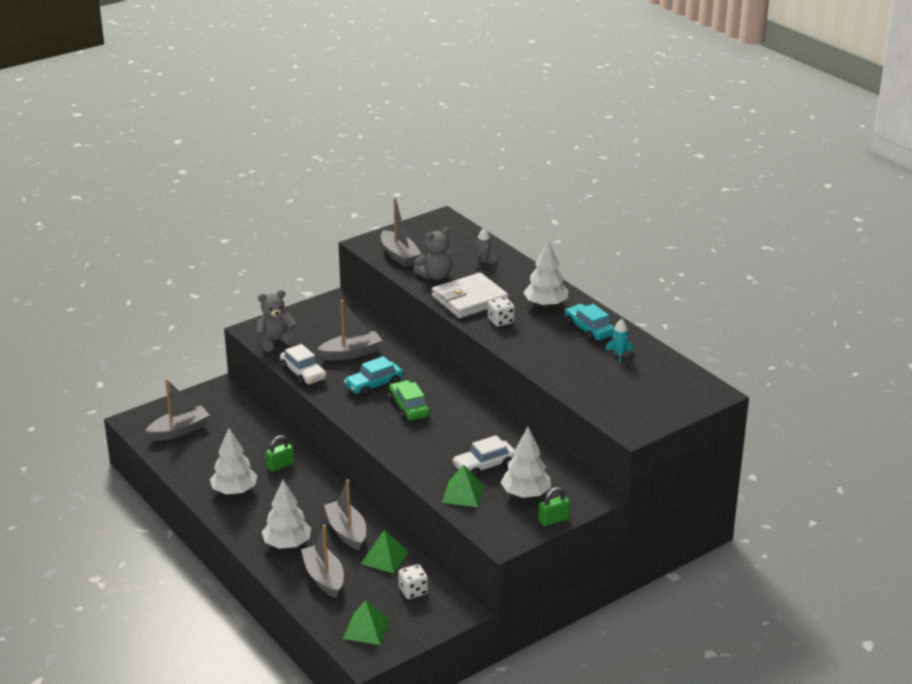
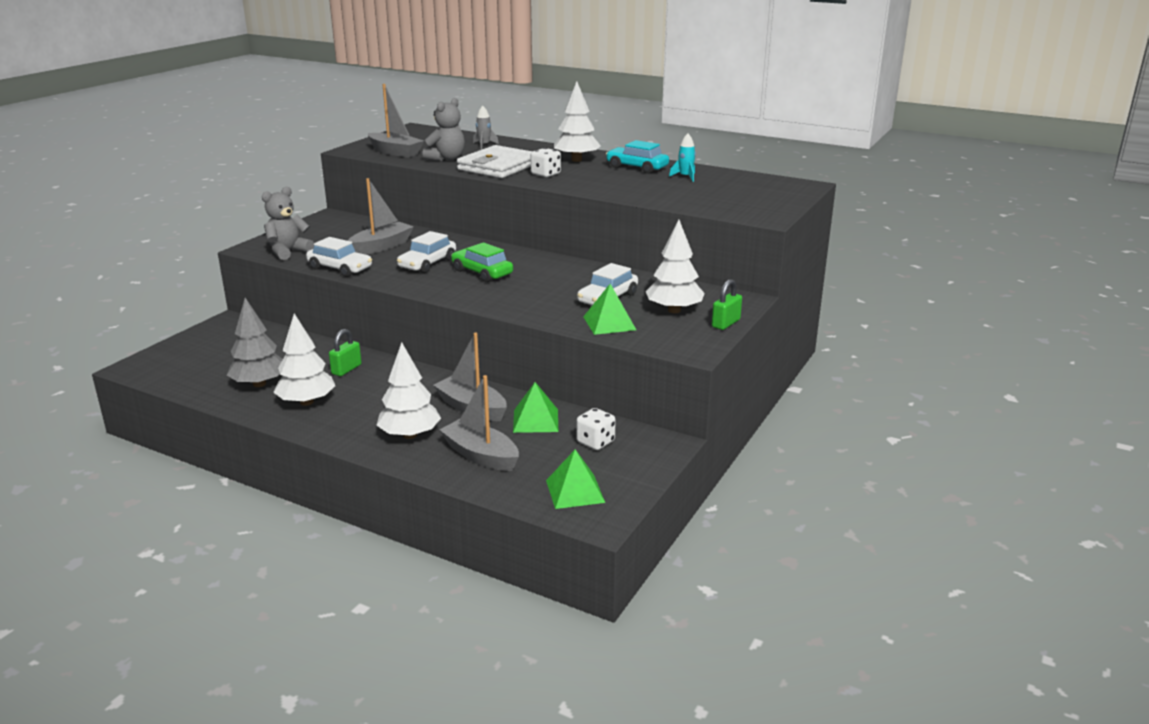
camera: 25 degrees left, 5 degrees down
(179, 431) = (200, 365): grey boat -> none
(211, 463) = (259, 384): none -> grey tree
(374, 385) = (427, 264): turquoise car -> white car

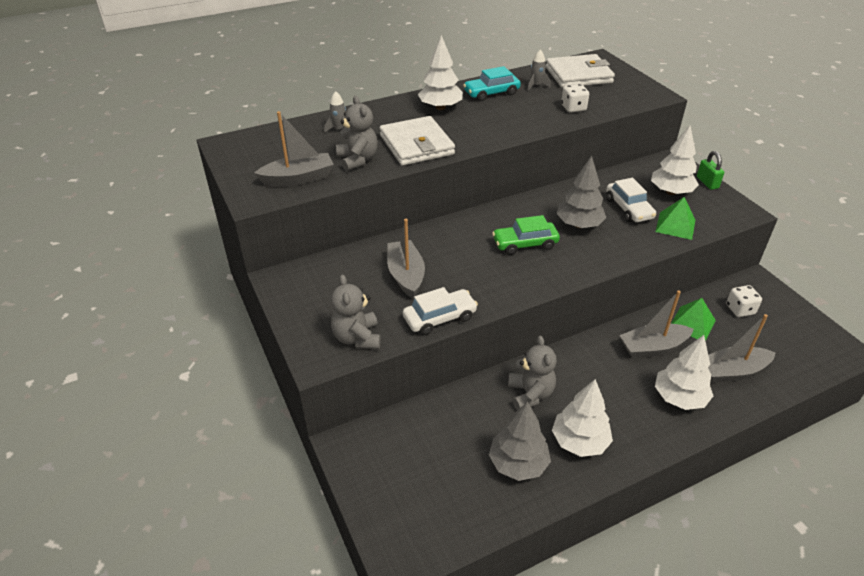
camera: 55 degrees left, 15 degrees up
(346, 369) = (530, 394): green padlock -> grey teddy bear
(427, 264) = (477, 264): white car -> none
(545, 174) = (465, 133): white dice -> white dice (573, 108)
(545, 285) = (579, 224): none -> grey tree
(575, 491) = (804, 346): green pyramid -> none
(685, 177) = (536, 86): turquoise rocket -> grey rocket
(744, 185) = (578, 75): none -> white wallet

